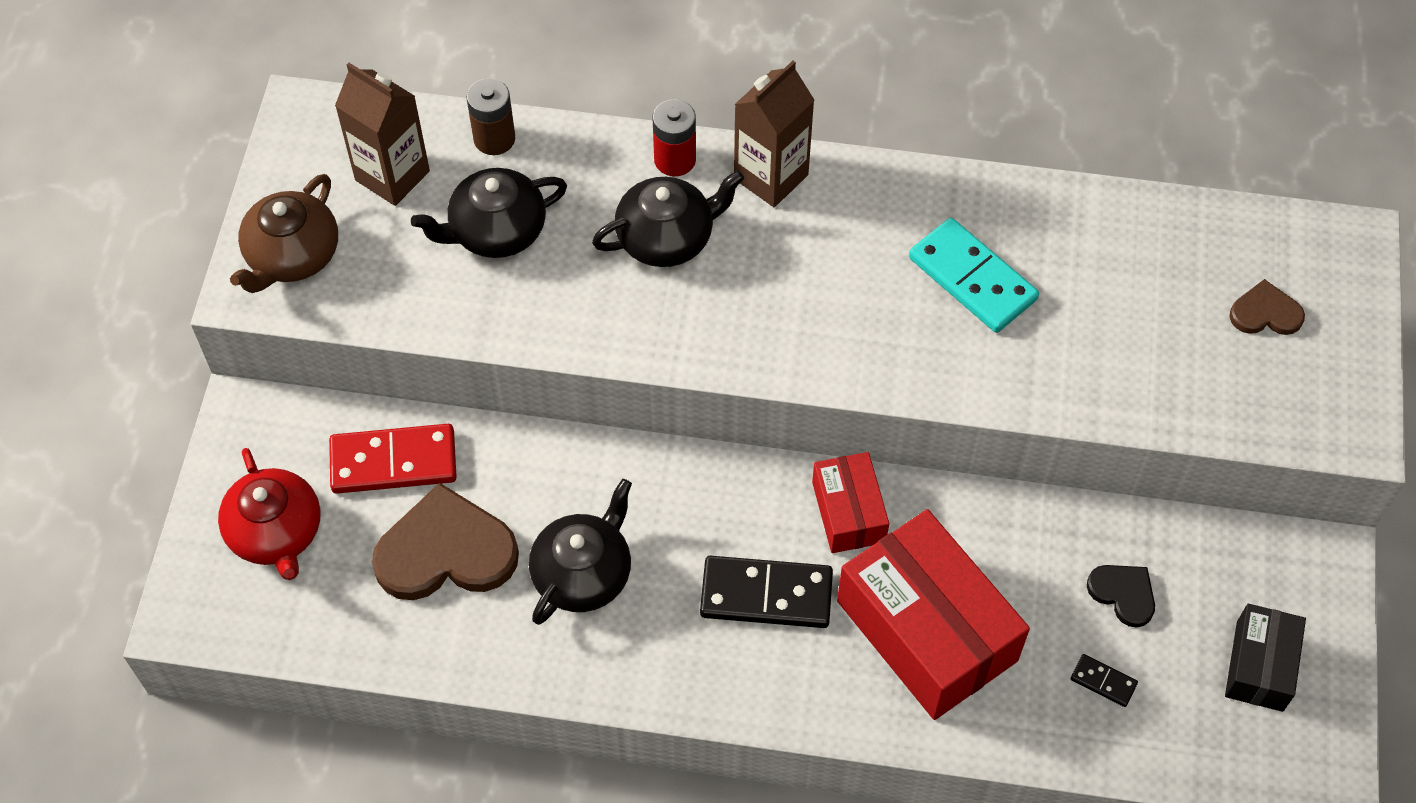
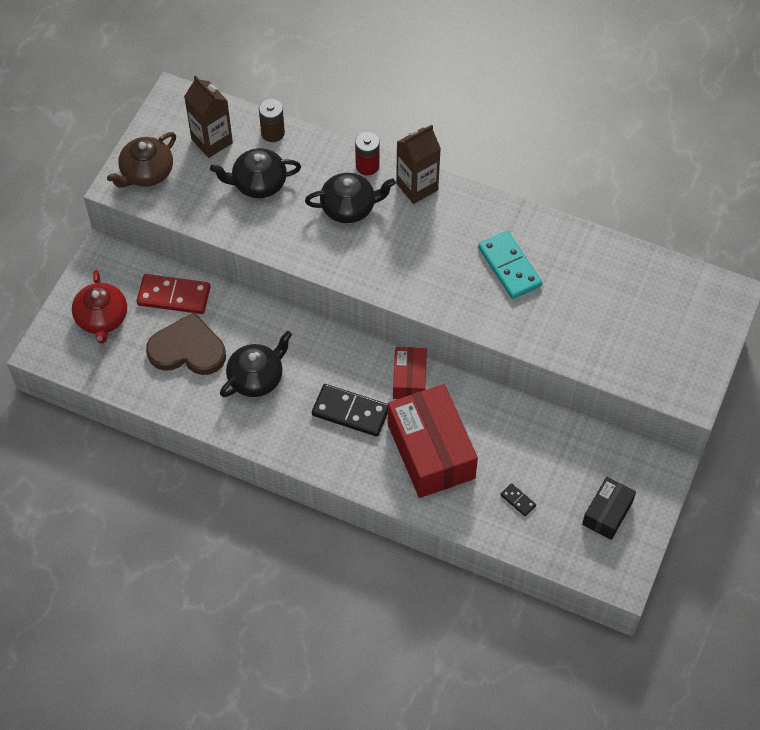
camera: 15 degrees right, 0 degrees up
(1123, 594) = (545, 458): black heart -> none
(1265, 313) = (667, 322): brown heart -> none

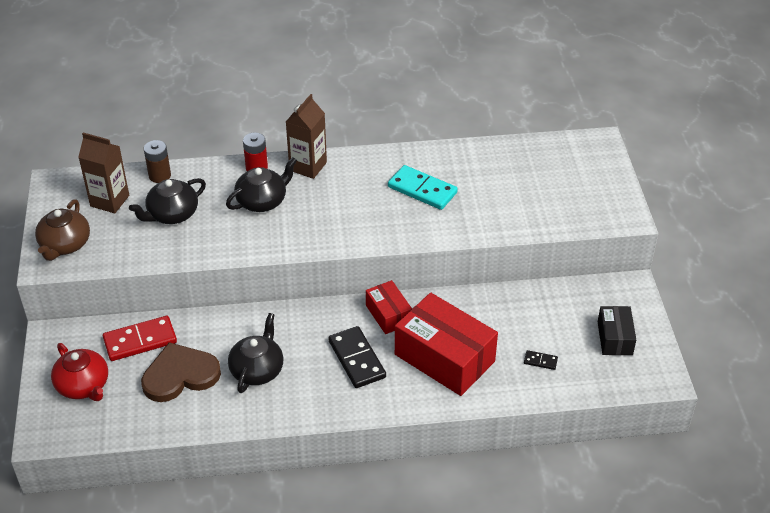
camera: 30 degrees left, 15 degrees down
(350, 412) = (357, 359): black domino -> black domino turned 75 degrees clockwise

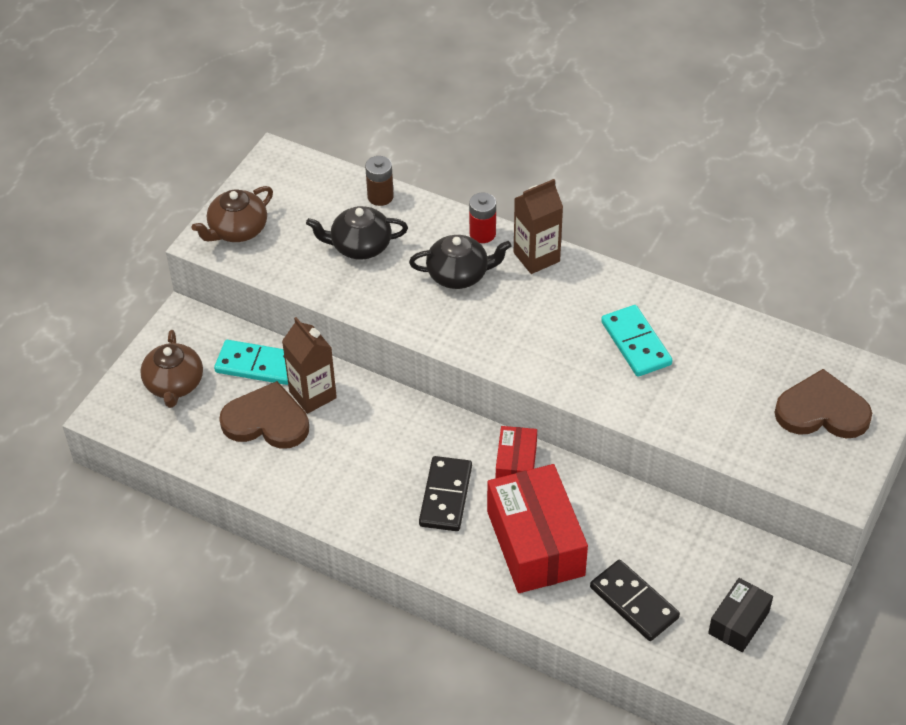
camera: 35 degrees right, 5 degrees up
(83, 386) = (174, 384): red teapot -> brown teapot
(110, 201) = (312, 202): brown carton -> brown carton (313, 395)
(140, 341) = (257, 365): red domino -> turquoise domino
(257, 370) = (341, 454): black teapot -> none
(540, 361) = (634, 602): black domino -> black domino, size x2.16
(573, 176) = (822, 411): none -> brown heart

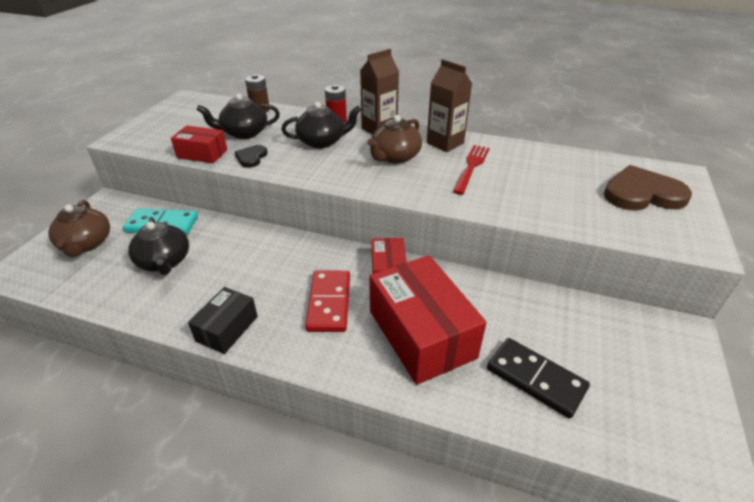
camera: 10 degrees left, 10 degrees down
(237, 230) = (148, 132): brown teapot -> brown teapot (395, 157)
(266, 421) = (164, 261): brown heart -> black teapot
(309, 282) = (202, 154): none -> red box
(313, 395) = (208, 240): brown carton -> brown carton (445, 143)
(370, 296) = (251, 157): none -> black heart
(446, 496) = (329, 303): black domino -> red domino
(636, 343) = (471, 167): turquoise domino -> red fork
(738, 622) = (647, 385): black box -> black box (227, 328)

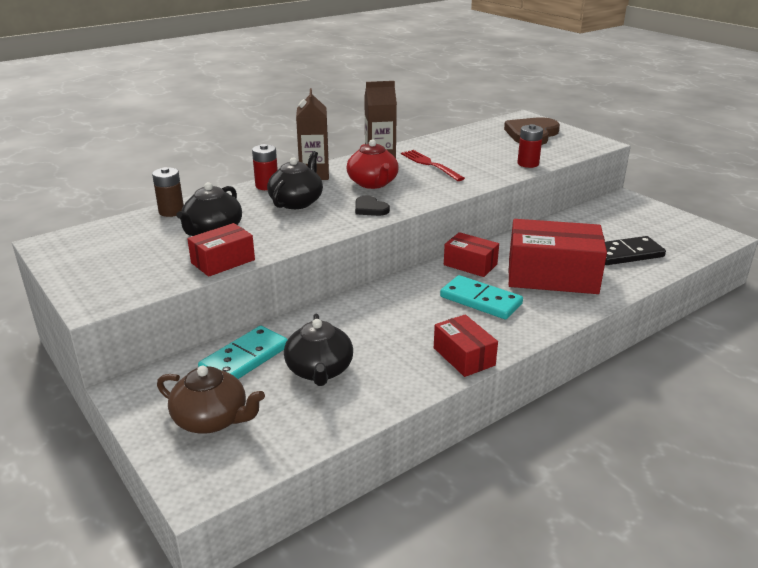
camera: 55 degrees left, 10 degrees down
(164, 261) = (319, 370): black teapot -> black teapot turned 75 degrees clockwise
(227, 328) = (464, 356): black box -> red box
(251, 157) = (274, 239): black heart -> black heart (370, 208)
(329, 303) = (481, 300): red domino -> turquoise domino
(395, 157) = (373, 183): brown teapot -> red teapot
(557, 217) = (528, 164): none -> red battery

